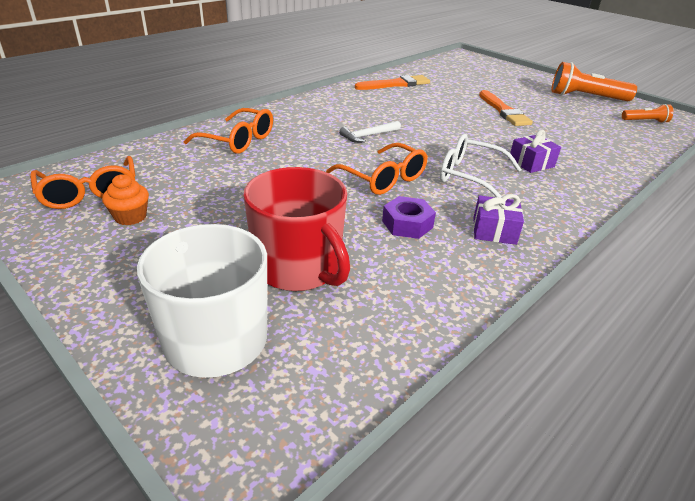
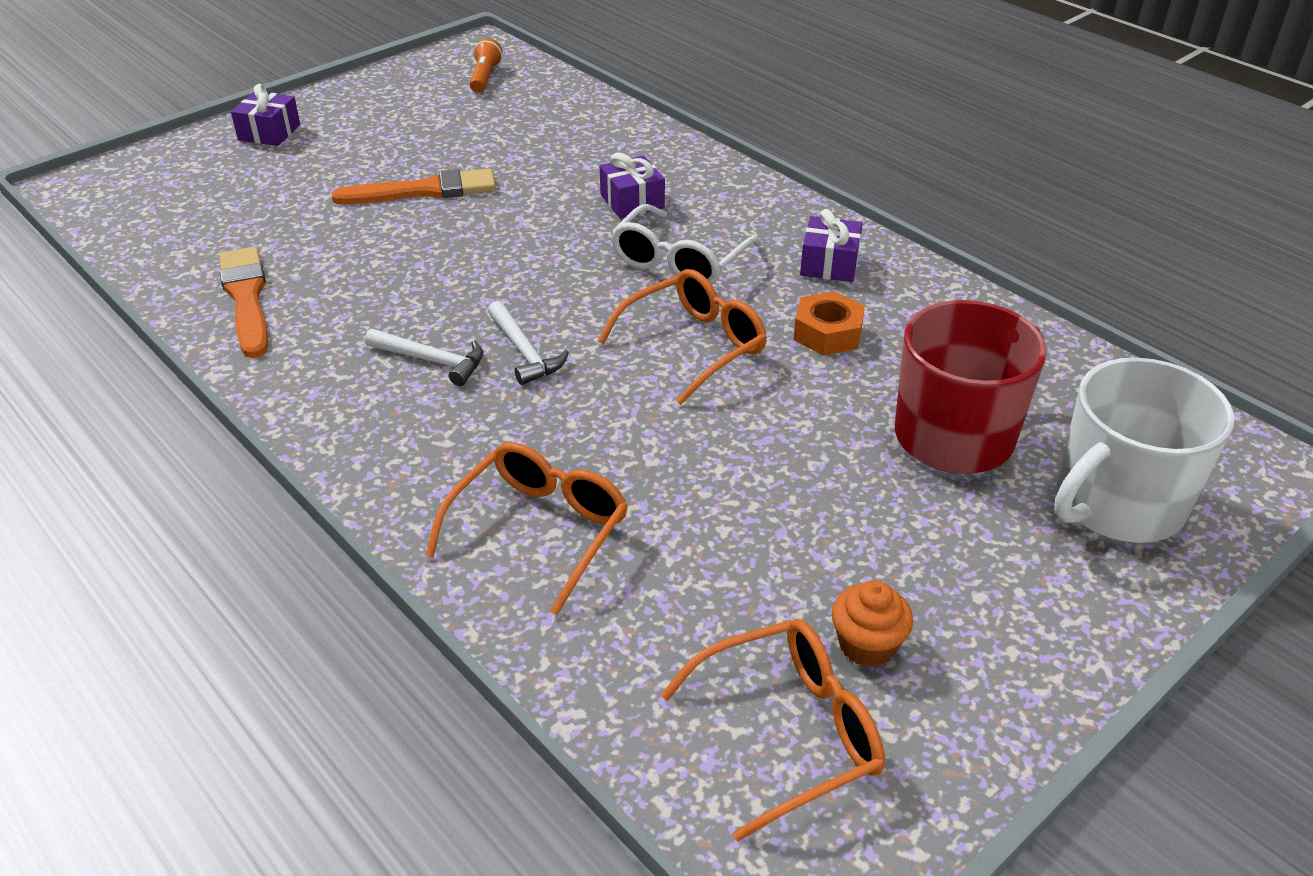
camera: 85 degrees left, 5 degrees up
(358, 117) = (432, 360): none -> white hammer
(407, 224) = (827, 333): purple nut -> orange nut
(533, 80) = (269, 132): none -> purple gift
(586, 97) = (374, 102): orange flashlight -> none

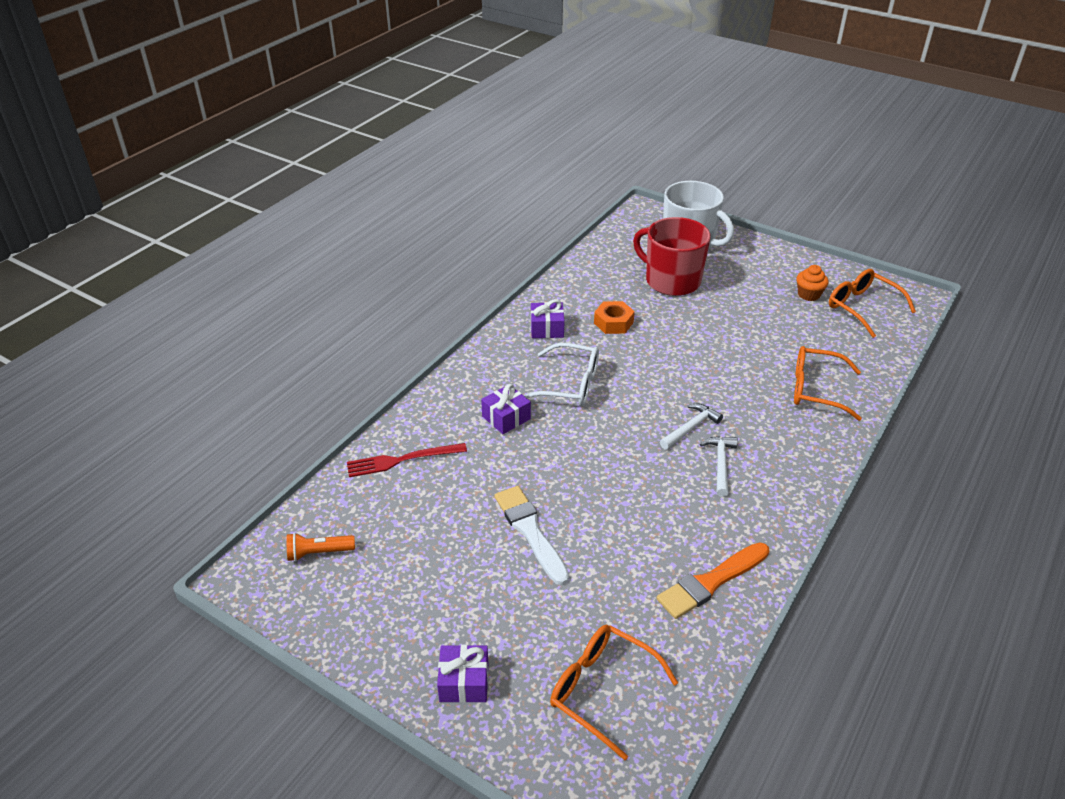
camera: 105 degrees left, 0 degrees up
(424, 191) = (530, 531): orange brush -> white brush
(593, 127) = (402, 460): none -> red fork
(694, 345) = (649, 366): orange glasses -> orange glasses (602, 690)

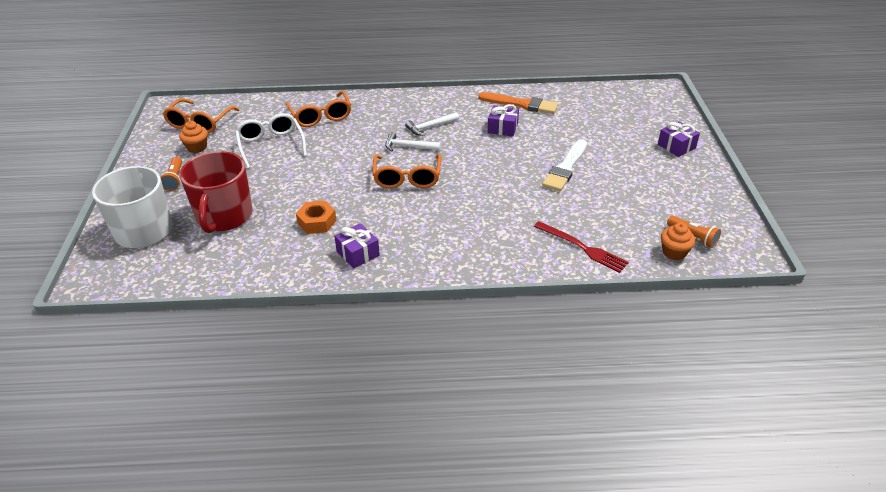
camera: 125 degrees left, 0 degrees up
(320, 520) = (674, 252): none -> orange cupcake
(506, 417) = (485, 222): purple gift -> purple gift (502, 128)
(569, 384) = (418, 211): white glasses -> white glasses (271, 145)
(602, 690) = (621, 110): orange glasses -> orange glasses (407, 178)
(757, 271) = (175, 179): none -> orange flashlight

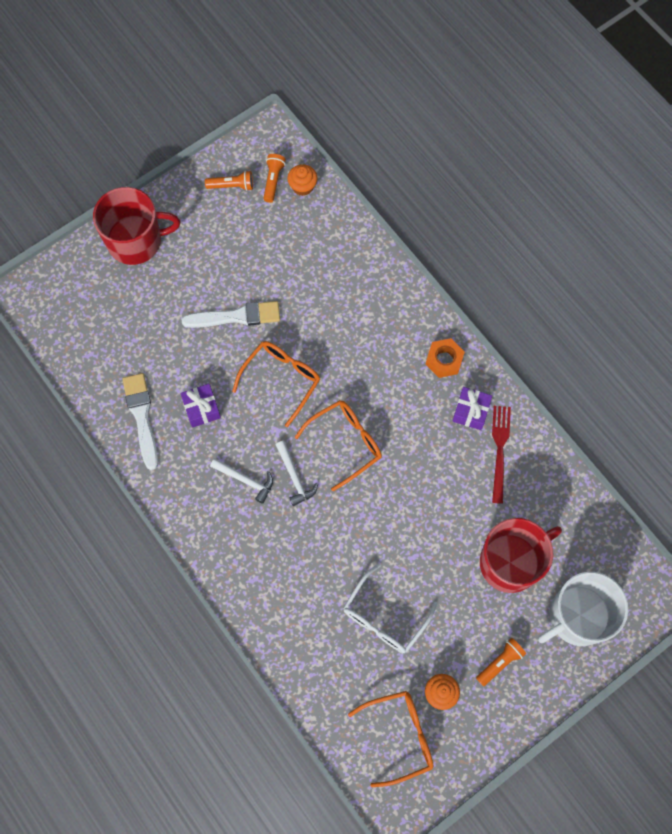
camera: 125 degrees left, 30 degrees up
(317, 222) = (459, 475): orange nut -> orange nut (444, 360)
(320, 116) = (299, 611): orange glasses -> orange glasses (281, 380)
(521, 104) = (142, 417): orange brush -> white brush
(582, 248) = (342, 251): red fork -> red fork (500, 450)
(676, 146) = (136, 241): purple gift -> red mug
(702, 211) = (232, 186): none -> orange flashlight

